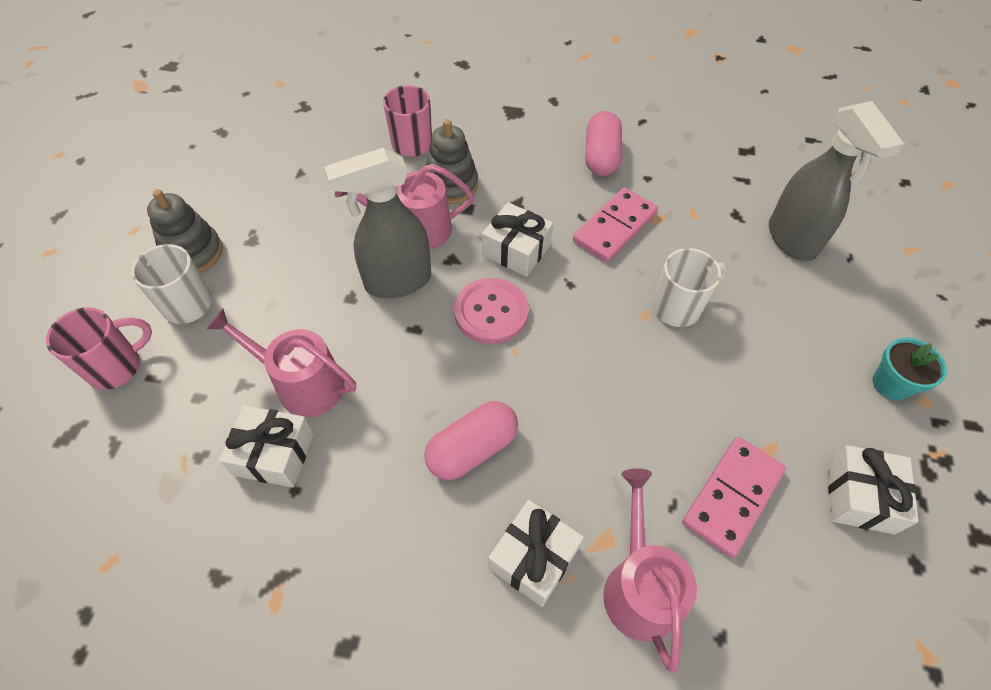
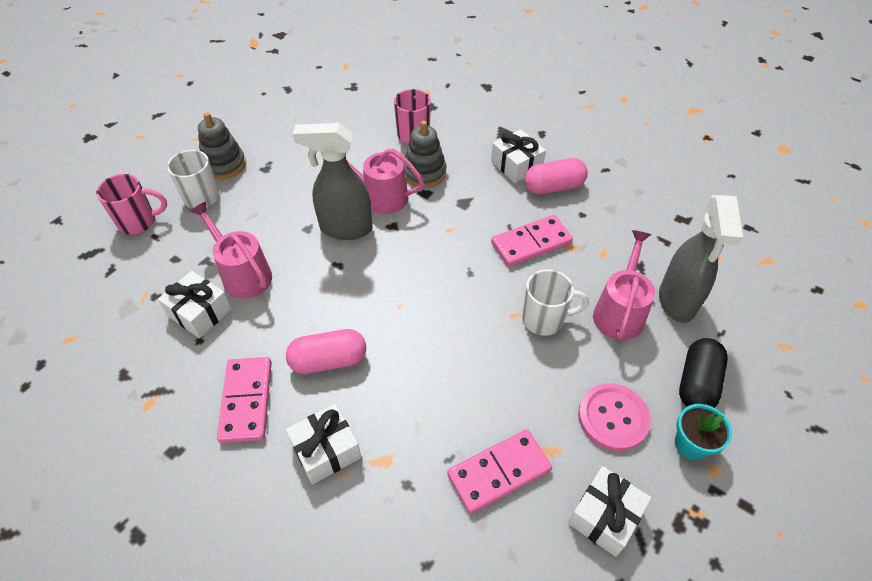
camera: 25 degrees right, 5 degrees down
(402, 541) = (247, 401): none -> pink domino
(491, 312) = (399, 272): pink button -> pink button (613, 418)
(516, 250) = (444, 235): white gift -> white gift (516, 165)
(601, 157) = (553, 187): pink capsule -> pink capsule turned 45 degrees clockwise
(639, 587) = (388, 502): pink watering can -> pink watering can (619, 312)
(859, 318) = (697, 383): none -> black capsule

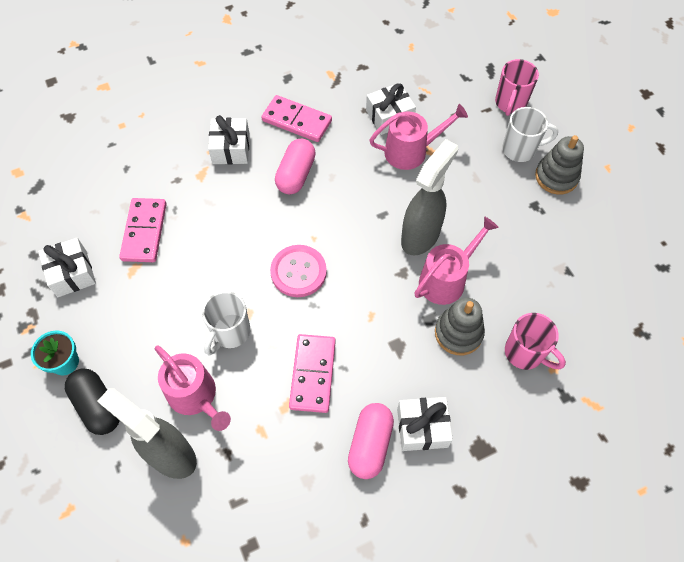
camera: 120 degrees right, 10 degrees up
(613, 418) = (122, 324): pink button -> pink button (298, 272)

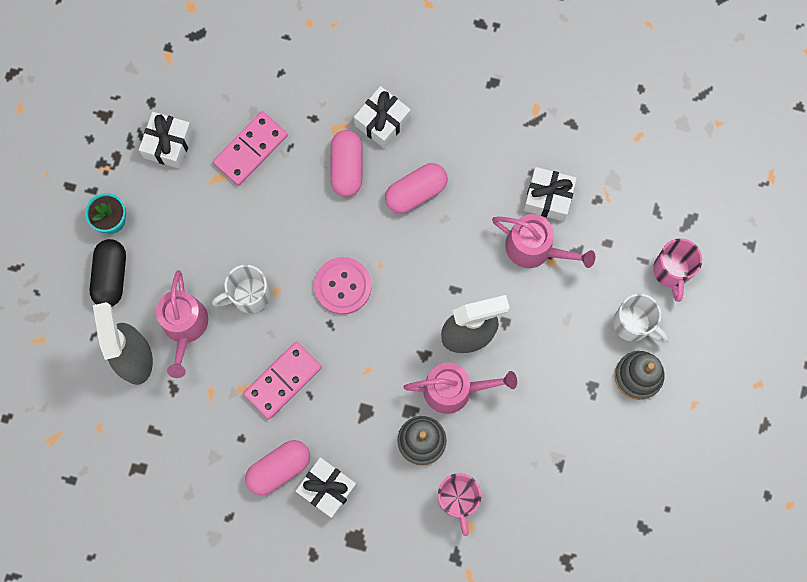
camera: 40 degrees right, 15 degrees up
(230, 193) = (347, 168): none -> pink capsule
(297, 121) = (462, 137): pink domino -> none
(510, 103) = (671, 271): pink mug -> pink mug turned 60 degrees counterclockwise

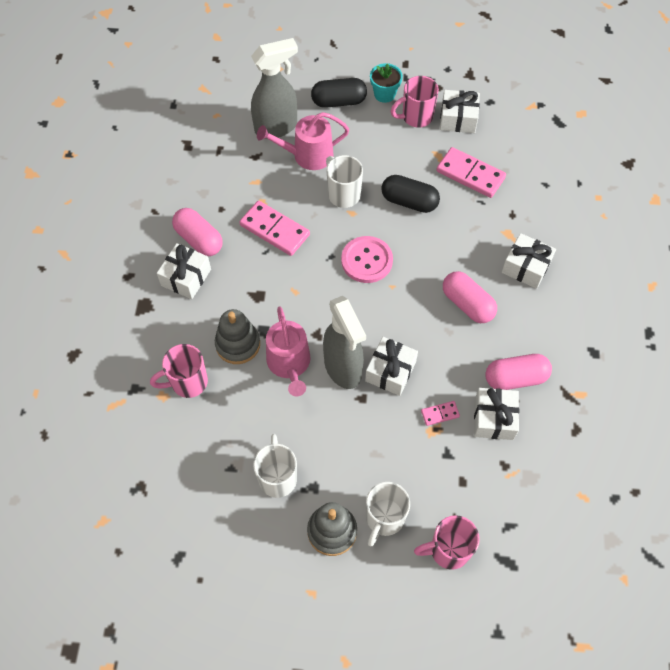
camera: 80 degrees right, 15 degrees down
(155, 191) = (416, 117): none -> pink mug
(274, 224) = (409, 202): none -> black capsule
(347, 168) = (475, 247): pink capsule -> pink capsule (515, 378)
(480, 287) = (390, 371): none -> white gift
(534, 248) = (440, 414): pink watering can -> pink domino
(577, 420) = (278, 477): none -> white mug

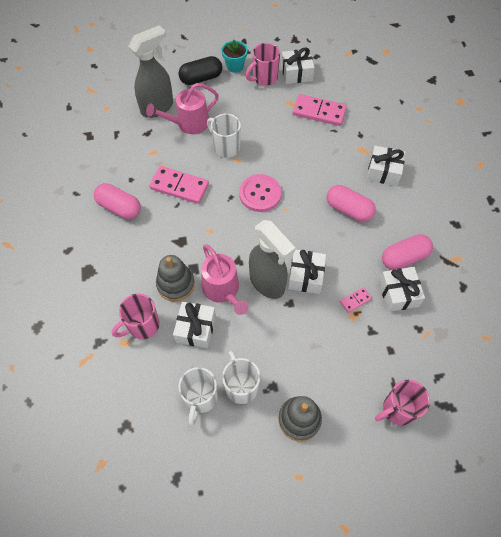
camera: 15 degrees left, 0 degrees up
(186, 277) = (117, 240): white gift -> white gift (196, 329)
(384, 518) = (338, 397): white mug -> white mug (200, 398)
(409, 202) = (279, 142): black capsule -> none

